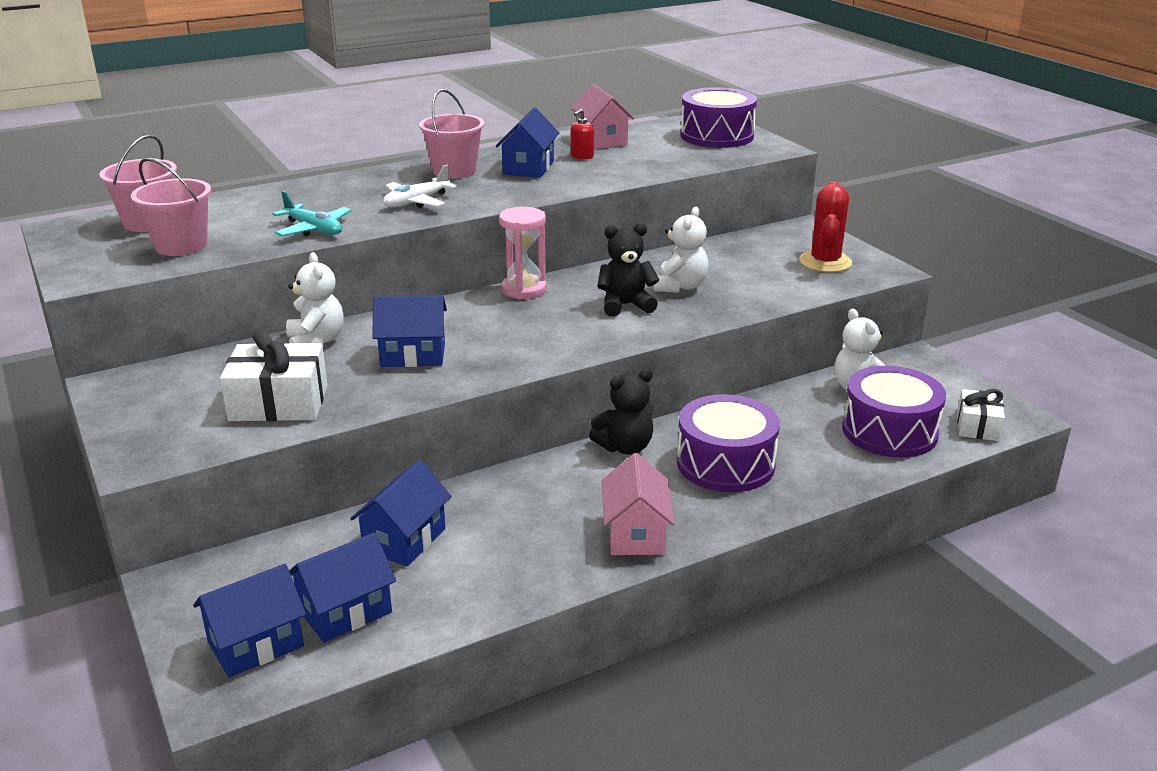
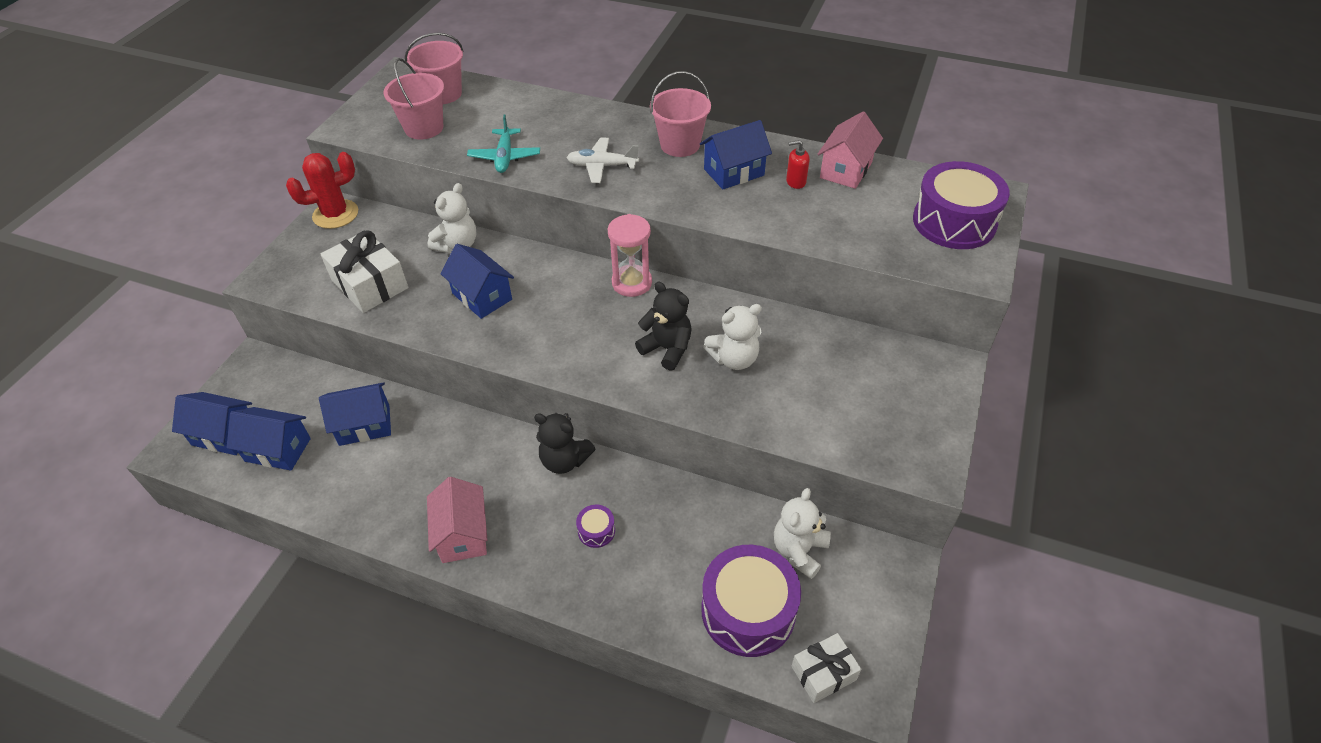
camera: 50 degrees right, 20 degrees up
(635, 534) = (463, 534): pink house -> pink house turned 60 degrees counterclockwise
(725, 464) = (596, 531): purple drum -> purple drum, size x0.43
(825, 262) = (893, 419): red cactus -> red cactus (335, 214)

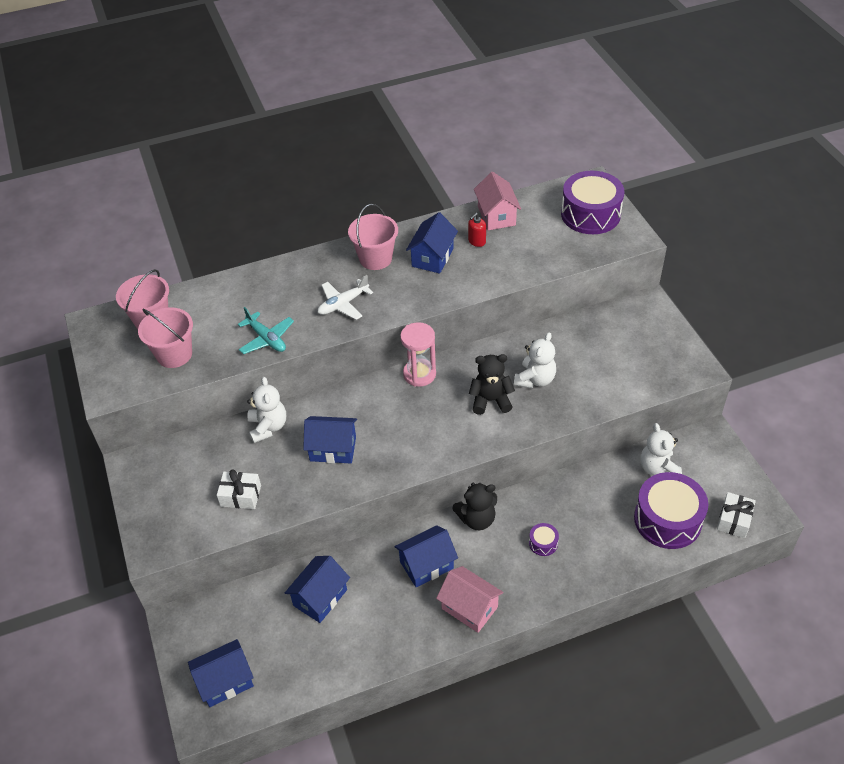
camera: 40 degrees left, 0 degrees up
(278, 450) = (279, 659): blue house -> blue house (426, 565)
(335, 214) = (141, 467): red cactus -> none
(370, 284) = (240, 496): white gift -> white gift, size x0.62

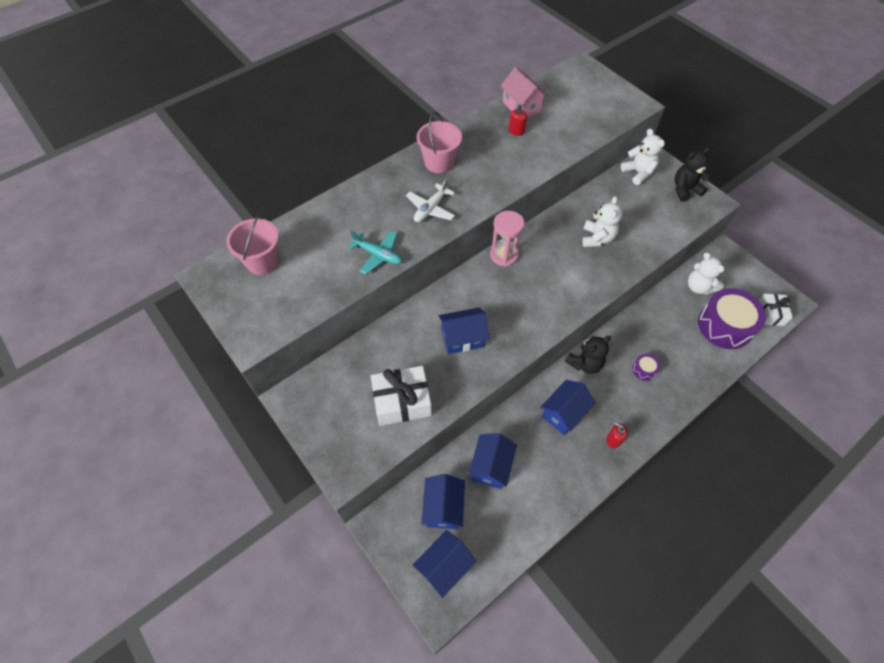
camera: 20 degrees left, 10 degrees up
(174, 354) = (299, 289): pink bucket -> none
(240, 496) = (402, 401): white gift -> white gift, size x1.61
(268, 427) = (398, 332): white teddy bear -> white teddy bear (638, 173)
(432, 257) = (486, 152): blue house -> blue house (443, 507)
(469, 608) = (613, 440): pink house -> red soap dispenser
(490, 400) = (571, 264): black teddy bear -> black teddy bear (685, 190)
(590, 214) = (594, 91): purple drum -> none

